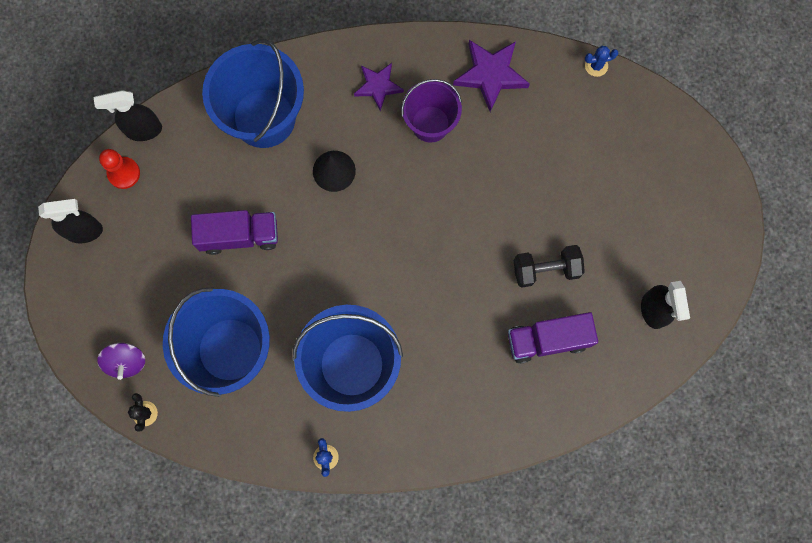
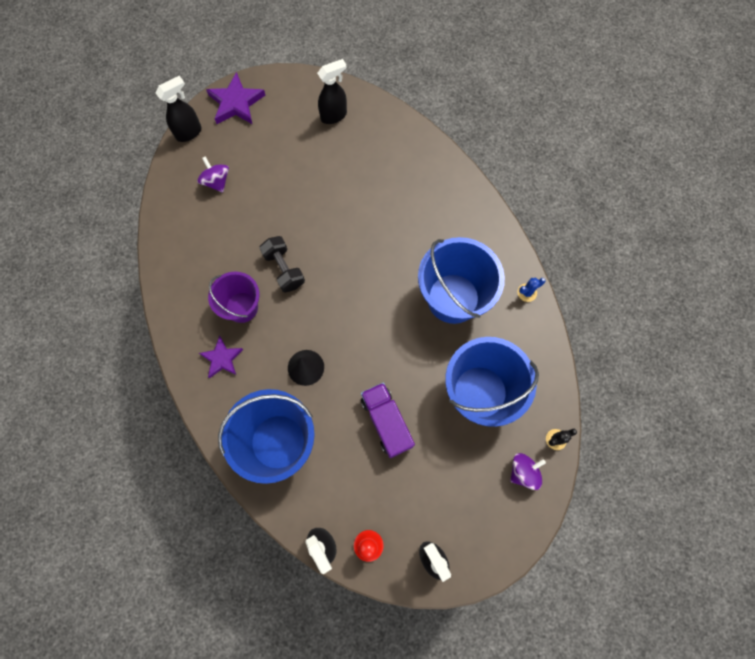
camera: 110 degrees left, 5 degrees down
(490, 75) = (186, 276): purple star -> purple star (236, 103)
(546, 269) = (329, 190): black dumbbell -> black dumbbell (284, 269)
(548, 340) = (381, 174): purple truck -> none
(596, 66) = (156, 203): blue cactus -> none
(603, 140) = (216, 181): none -> purple spinning top
(684, 127) = (189, 132): none -> black spray bottle

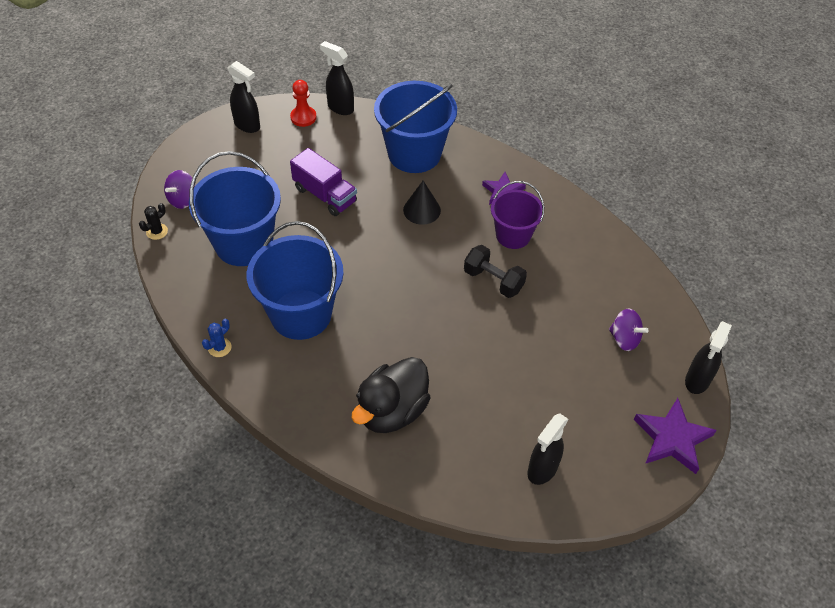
camera: 155 degrees right, 20 degrees down
(415, 192) = (392, 411): none -> black duck

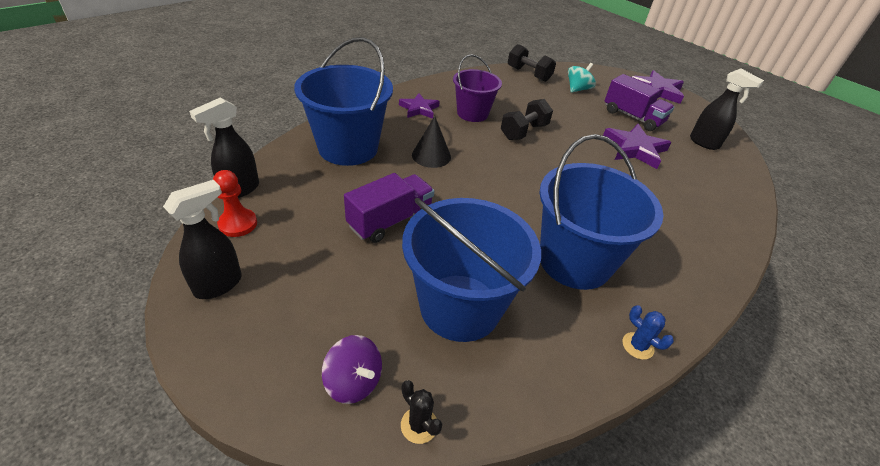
camera: 85 degrees left, 10 degrees down
(392, 411) = (680, 210): black duck -> none
(497, 385) = (634, 149): none -> purple star
(576, 395) = (632, 117): none -> purple truck
(624, 339) = (577, 89): purple spinning top -> turquoise spinning top
(640, 286) = (528, 74): none -> black dumbbell
(697, 381) = (608, 73): black spray bottle -> none

